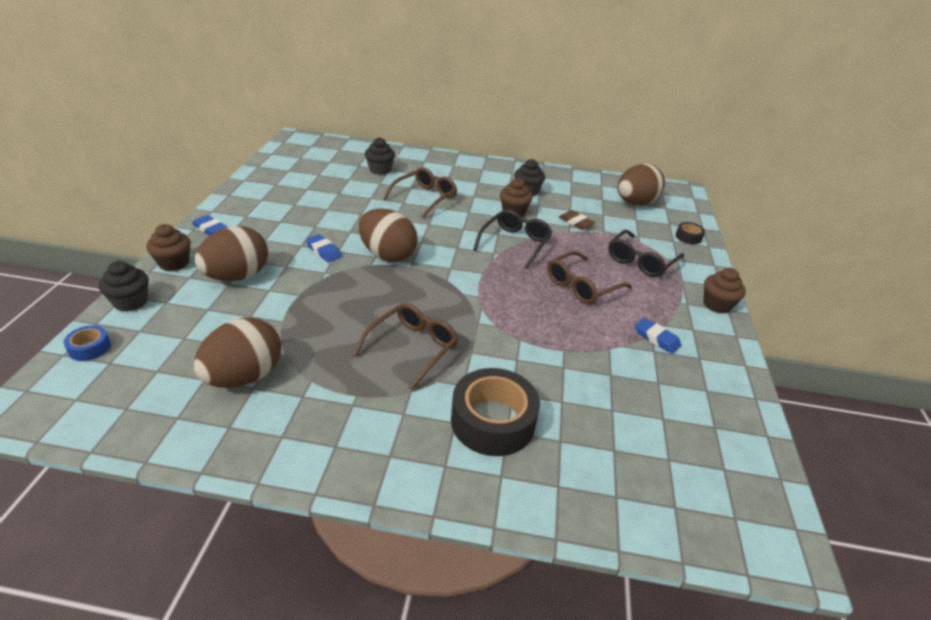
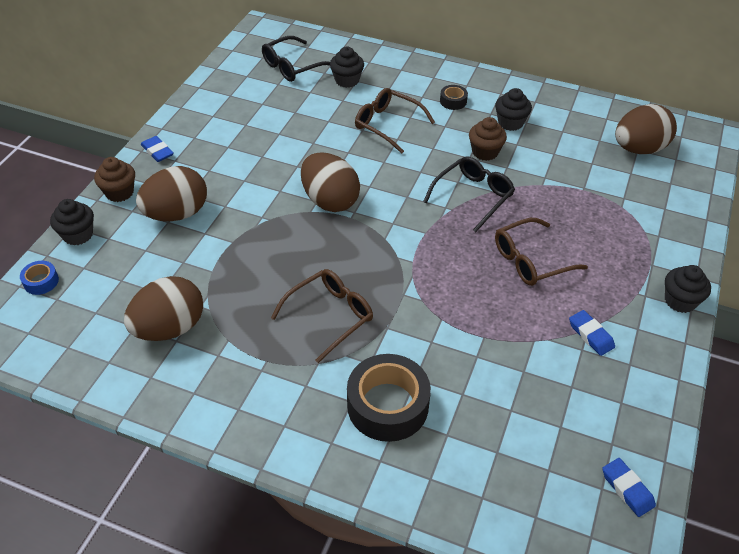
camera: 15 degrees right, 10 degrees up
(323, 251) = (265, 190): blue eraser -> blue eraser (627, 489)
(424, 198) = (388, 125): brown glasses -> brown glasses turned 105 degrees counterclockwise
(576, 222) = (554, 173): brown eraser -> none
(641, 261) = (613, 233): black glasses -> black glasses (293, 66)
(688, 237) = (686, 205): black tape -> black tape (453, 101)
(717, 305) = (680, 301): brown cupcake -> black cupcake

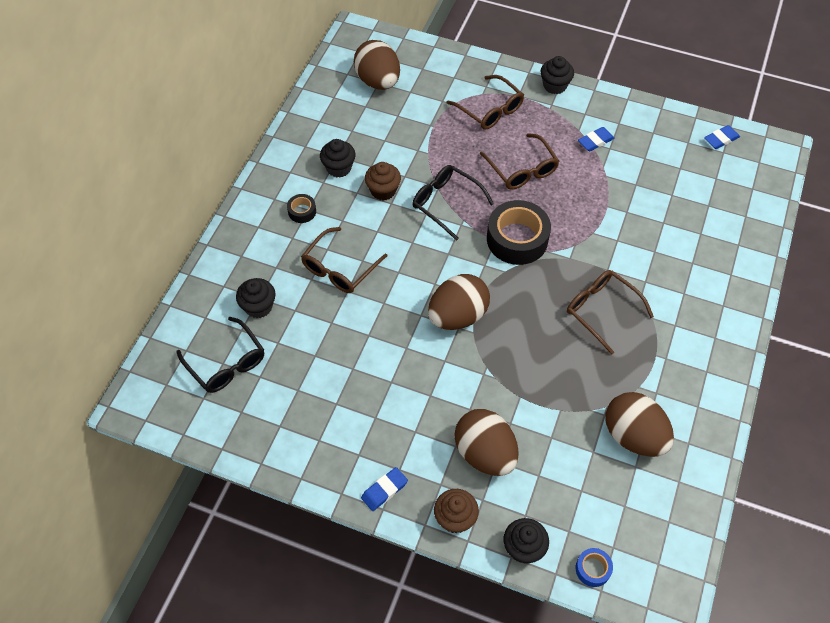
camera: 90 degrees left, 10 degrees up
(387, 405) = (683, 269): black tape -> black tape (517, 239)
(620, 237) = (489, 109): none -> brown glasses

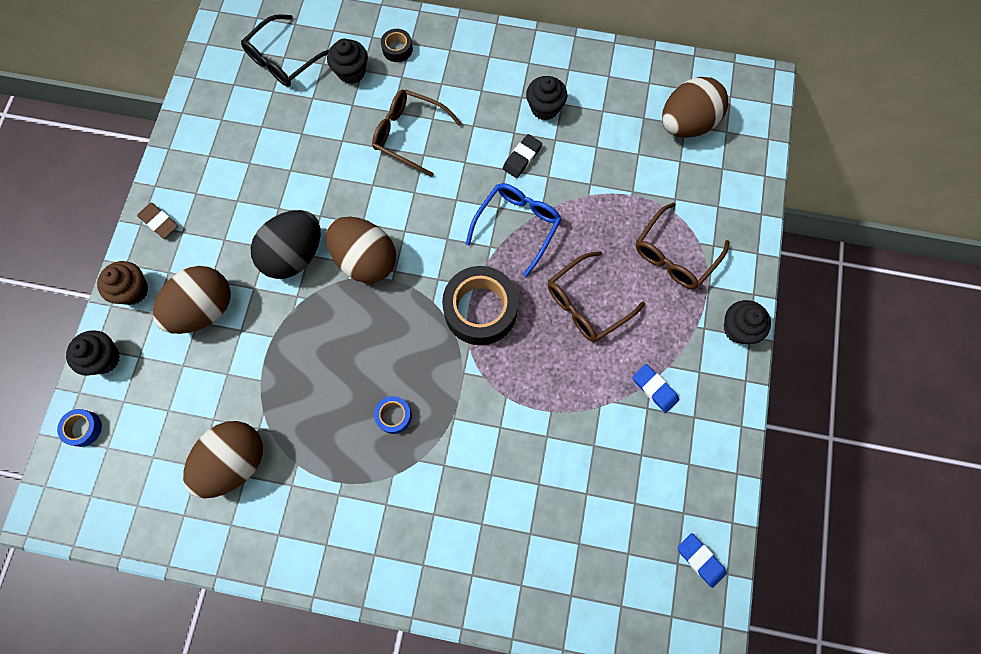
camera: 80 degrees right, 15 degrees up
(302, 211) = (477, 85): black tape -> black tape (397, 49)
(383, 190) = (522, 158): brown cupcake -> black eraser
(384, 490) = (159, 222): blue eraser -> brown eraser
(442, 372) = (294, 255): none -> black egg
(446, 203) = (517, 226): black glasses -> blue glasses
(602, 311) = (394, 416): brown glasses -> blue tape

